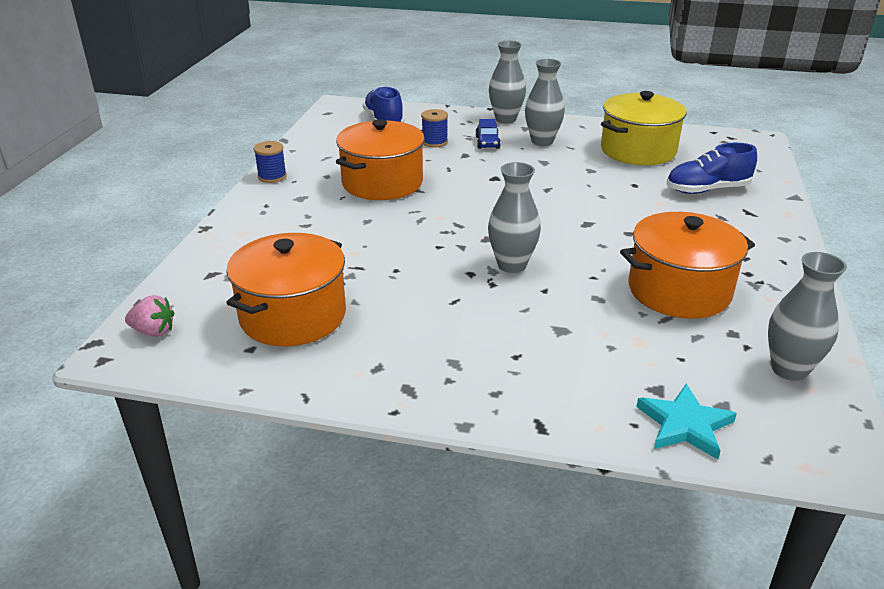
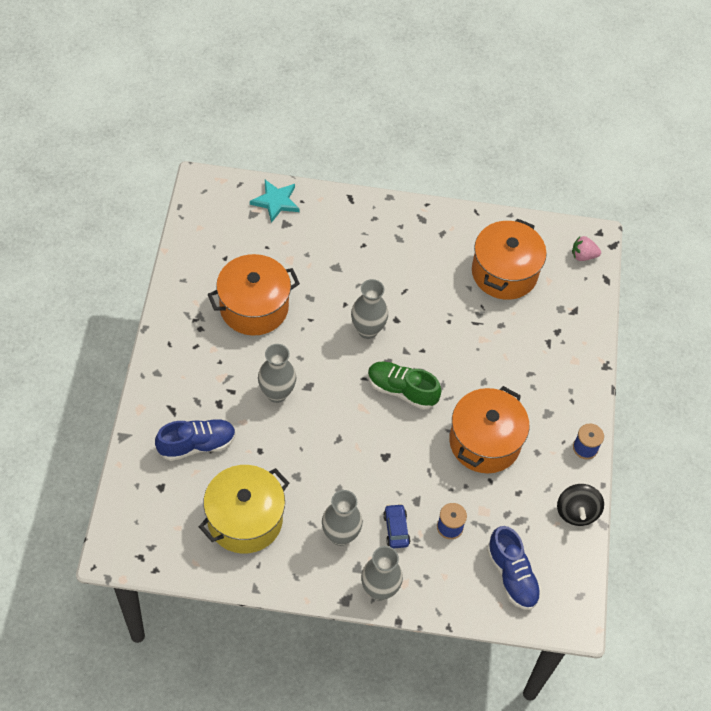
camera: 170 degrees right, 25 degrees up
(305, 145) = (576, 512): none -> black spinning top
(471, 217) = (402, 390): none -> green shoe
(789, 369) = (206, 241): grey vase -> grey vase (277, 393)

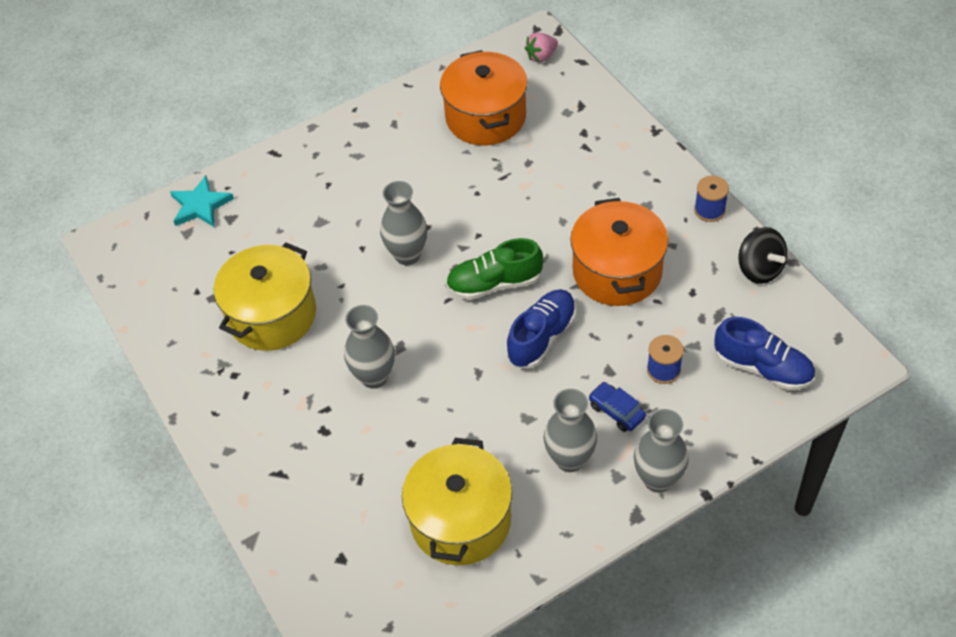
camera: 30 degrees left, 5 degrees down
(197, 445) = (339, 487): blue shoe -> blue shoe (542, 337)
(254, 307) = (272, 315): orange pot -> yellow pot

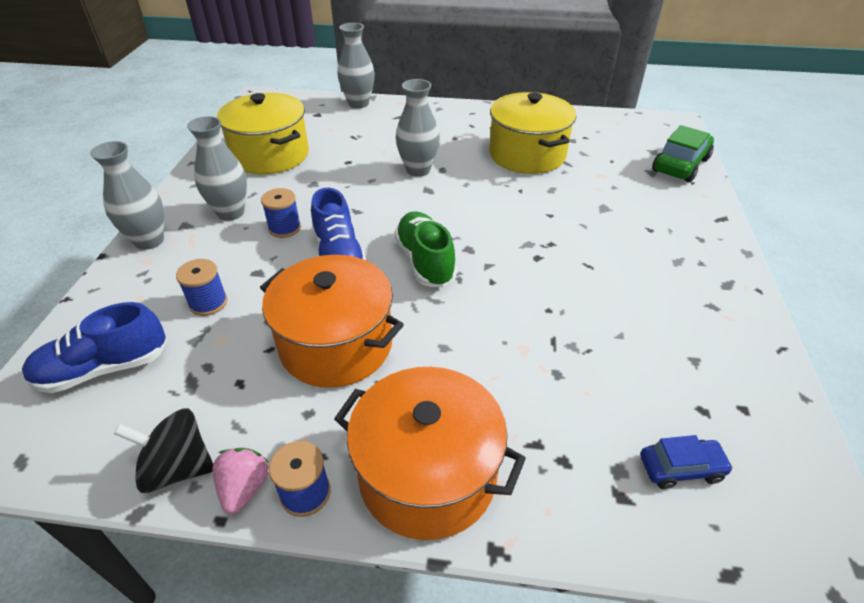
camera: 125 degrees right, 10 degrees down
(200, 205) = (680, 165): turquoise star -> green car
(407, 255) = (515, 232): grey vase -> grey vase (358, 104)
(485, 117) = (669, 383): orange pot -> orange pot (427, 474)
(494, 284) = (425, 261): green shoe -> green shoe turned 45 degrees counterclockwise
(541, 56) = (774, 526): pink strawberry -> pink strawberry (244, 488)
(548, 401) = (285, 228): none -> blue spool
(616, 411) = (223, 254): blue car -> blue car (680, 468)

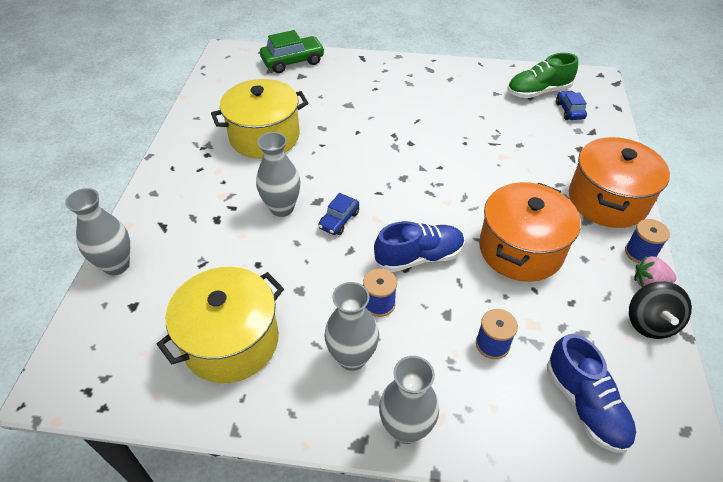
camera: 90 degrees left, 5 degrees up
(399, 203) = (339, 220): none -> blue car
(425, 261) = (420, 202): green shoe -> green shoe (538, 92)
(680, 165) = (293, 61): green car -> green car turned 120 degrees clockwise

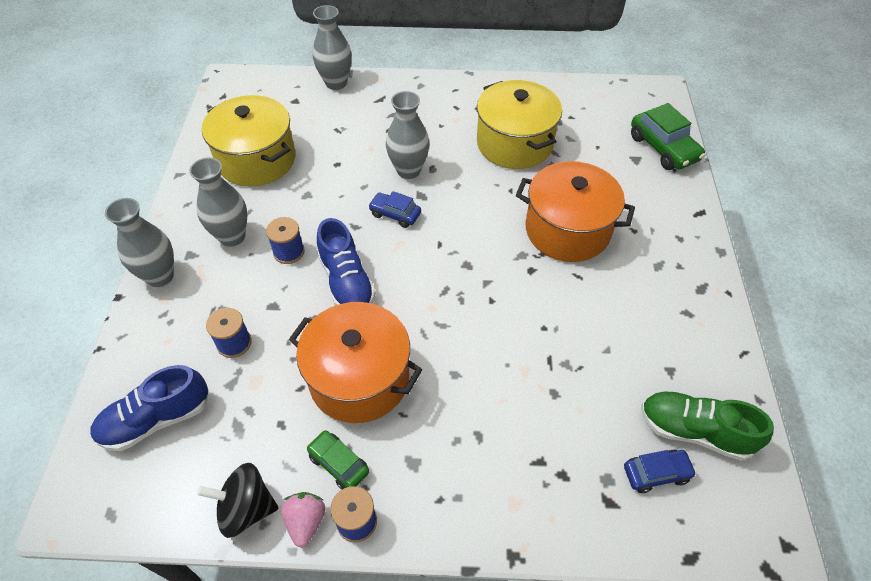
camera: 85 degrees right, 5 degrees up
(538, 92) = (694, 431): green shoe -> green shoe turned 45 degrees counterclockwise
(598, 263) = (338, 464): none -> green car
(607, 200) = (453, 496): orange pot -> orange pot (567, 230)

